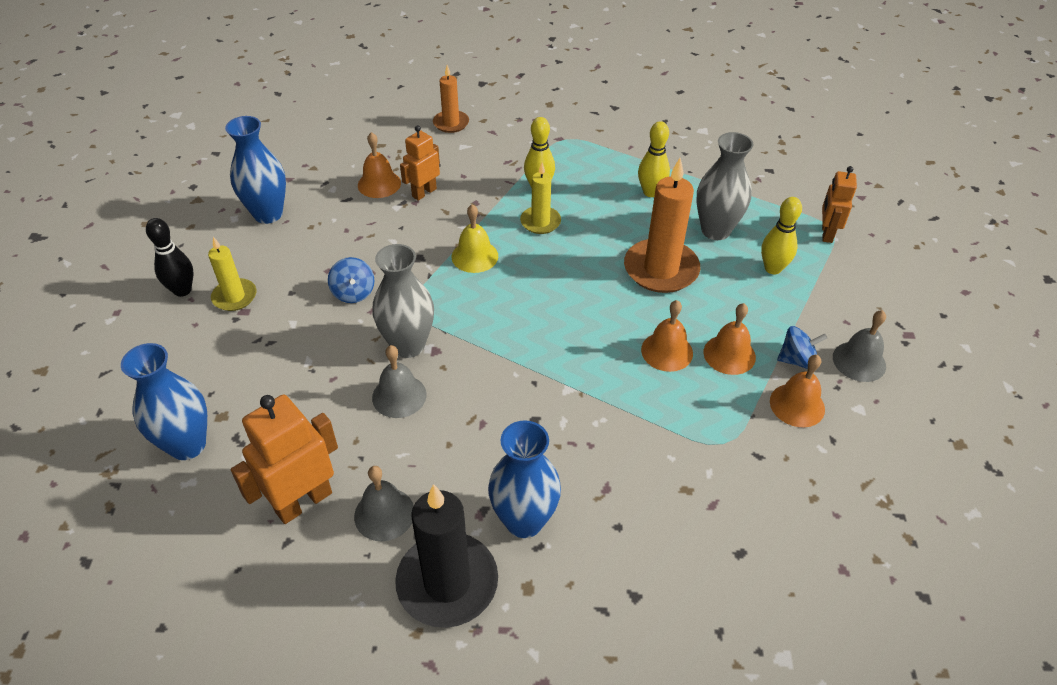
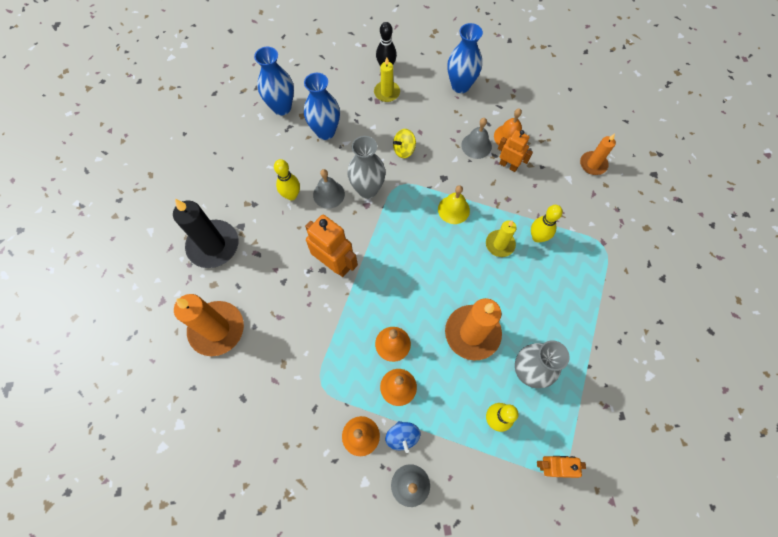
camera: 80 degrees right, 20 degrees up
(303, 501) = (254, 168): orange robot -> orange robot (335, 264)
(353, 293) = (404, 150): blue spinning top -> yellow spinning top
(384, 514) = (250, 206): grey bell -> grey bell (476, 145)
(524, 521) = (253, 276): blue vase -> blue vase (325, 132)
(615, 586) = (217, 329): none -> orange candle
(650, 192) = (558, 318): yellow bowling pin -> yellow bowling pin (291, 195)

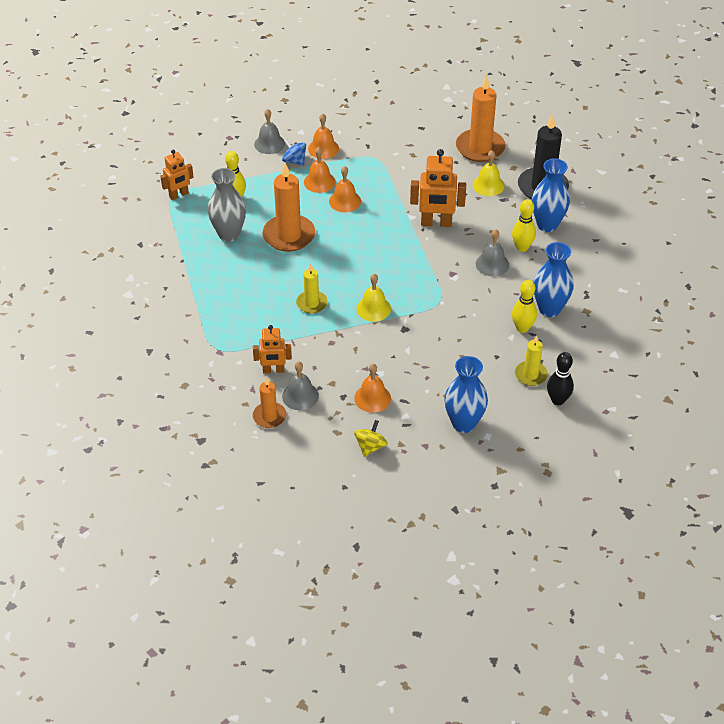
camera: 145 degrees right, 20 degrees down
(254, 278) = (488, 185): none -> yellow bell
(282, 107) = (612, 307): blue vase -> blue vase (547, 225)
(367, 189) = (463, 284): grey vase -> none
(404, 150) = (462, 332): yellow spinning top -> yellow spinning top (370, 446)
(476, 145) = (397, 372): grey bell -> grey bell (300, 396)
(508, 165) = (352, 371): orange robot -> orange robot (273, 370)
(537, 237) = (282, 325): yellow bowling pin -> yellow bowling pin (522, 328)

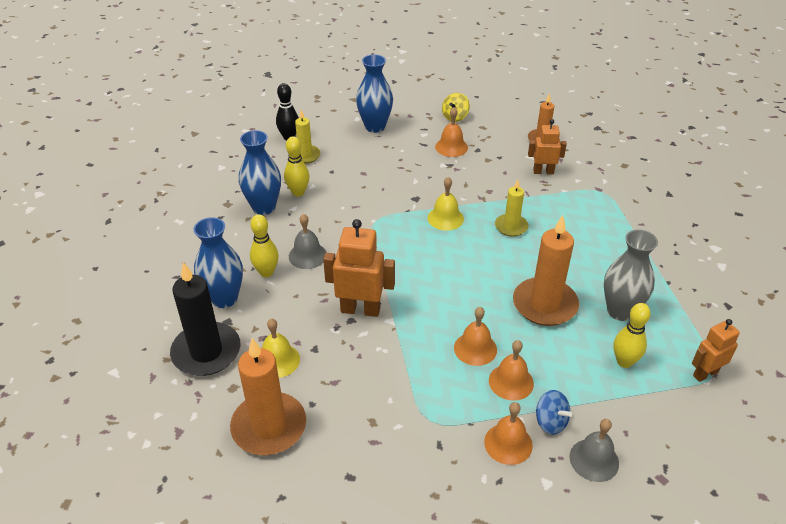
camera: 175 degrees left, 5 degrees down
(300, 396) = (516, 152): grey bell -> none

